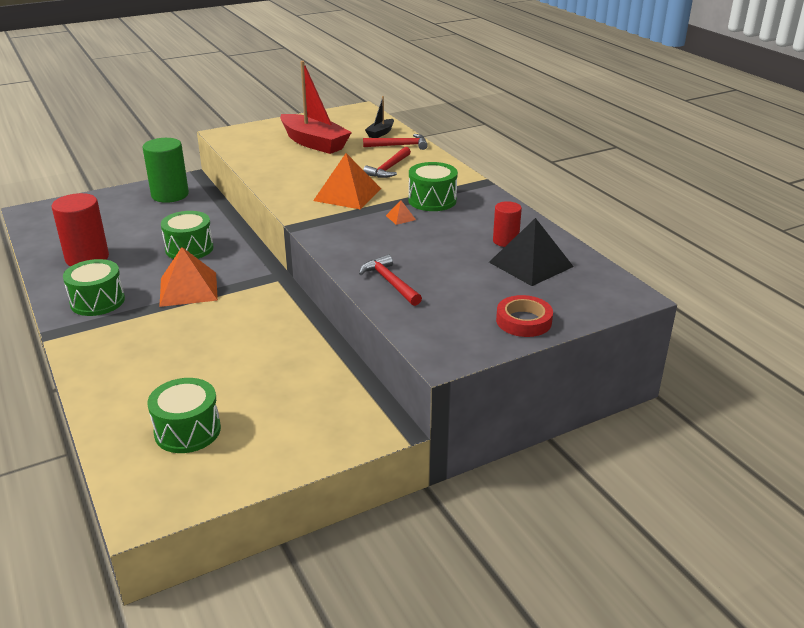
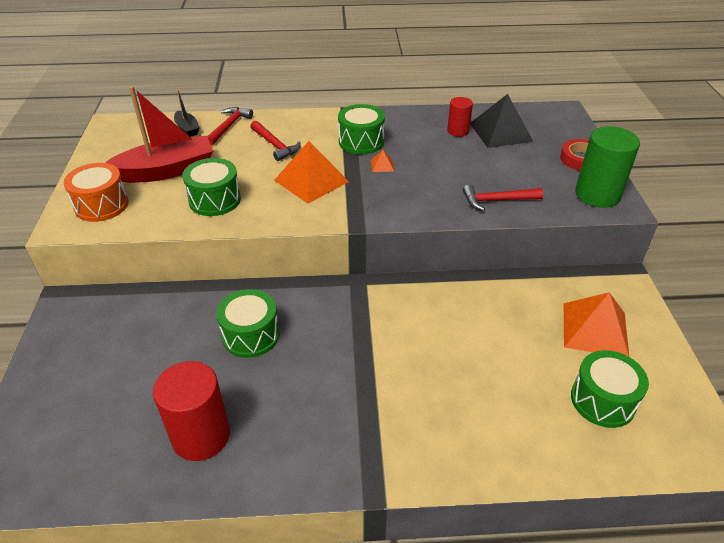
camera: 65 degrees left, 10 degrees up
(97, 301) = (322, 439): green drum -> green drum (215, 200)
(170, 195) = (92, 327): green cylinder -> green cylinder (597, 195)
(188, 289) = (342, 353): orange pyramid -> orange pyramid (595, 329)
(254, 137) = (101, 205): none -> orange drum

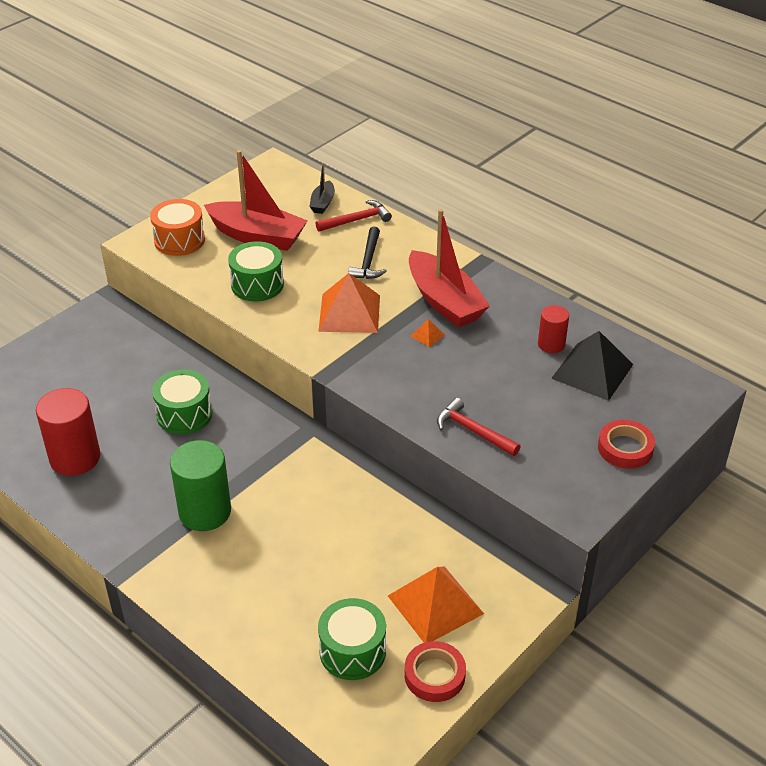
camera: 45 degrees right, 0 degrees up
(275, 145) = (368, 261): red hammer -> black hammer
(361, 142) = (444, 301): green drum -> red boat
(597, 195) = (575, 488): green cylinder -> green cylinder (205, 512)
(662, 372) = (434, 675): none -> red tape

